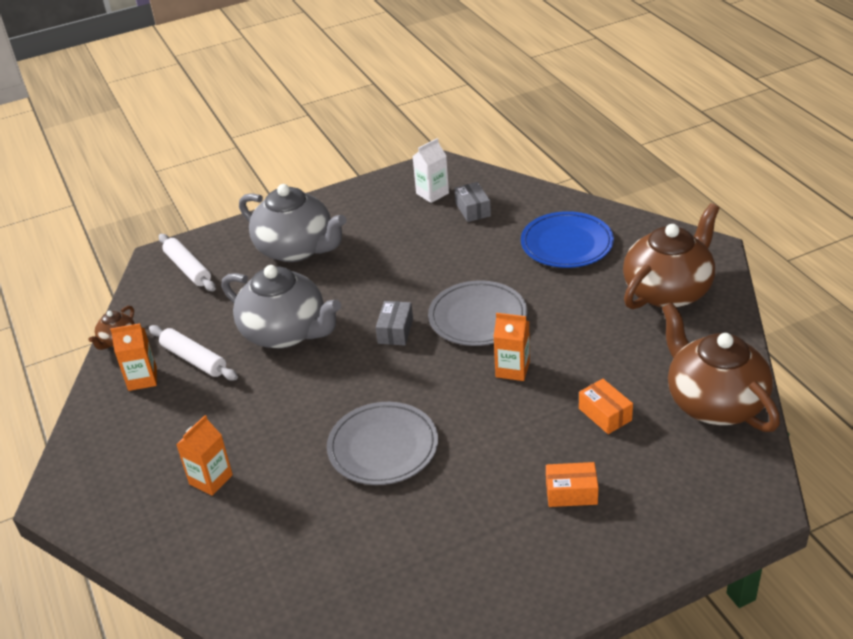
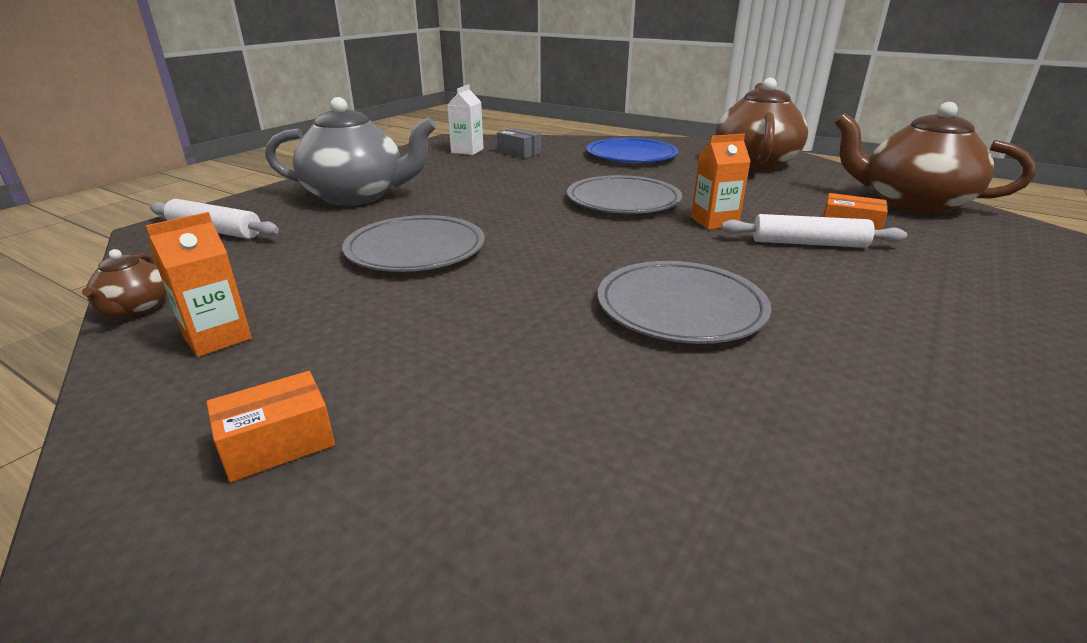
camera: 35 degrees left, 10 degrees down
(194, 359) = (297, 298): white rolling pin -> white rolling pin (808, 243)
(211, 479) = (469, 420): orange carton -> none
(286, 332) = (415, 250): grey teapot -> grey plate
(395, 331) = (552, 223): grey box -> none
(571, 493) = (938, 285): orange box -> orange box (278, 443)

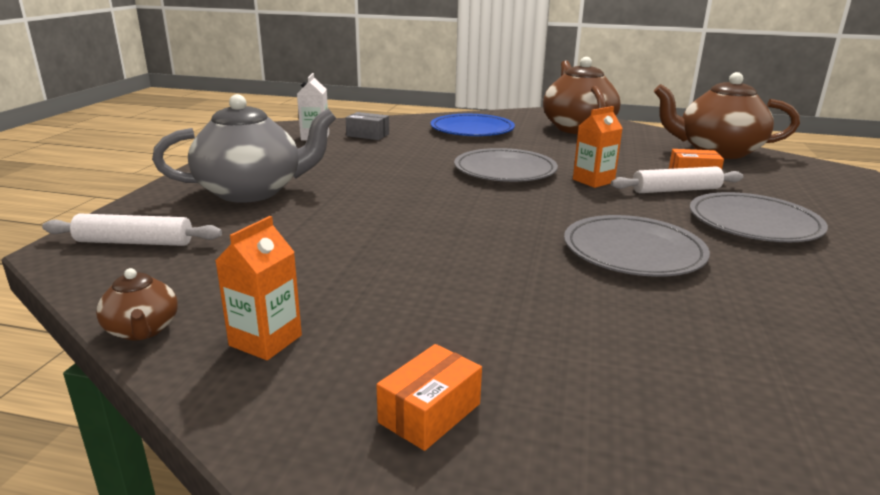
camera: 20 degrees left, 5 degrees down
(415, 250) = (368, 234): grey plate -> grey plate (754, 223)

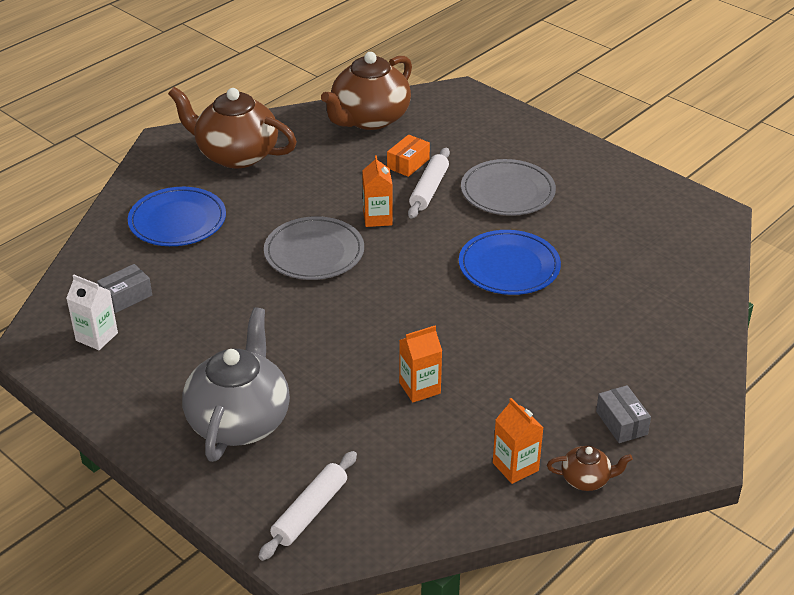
camera: 60 degrees left, 15 degrees up
(142, 330) = (467, 520): brown teapot -> brown teapot (586, 479)
(365, 251) = (419, 388): none -> orange carton
(430, 413) = (621, 423): orange box -> grey box
(633, 251) = (509, 267): grey plate -> blue plate

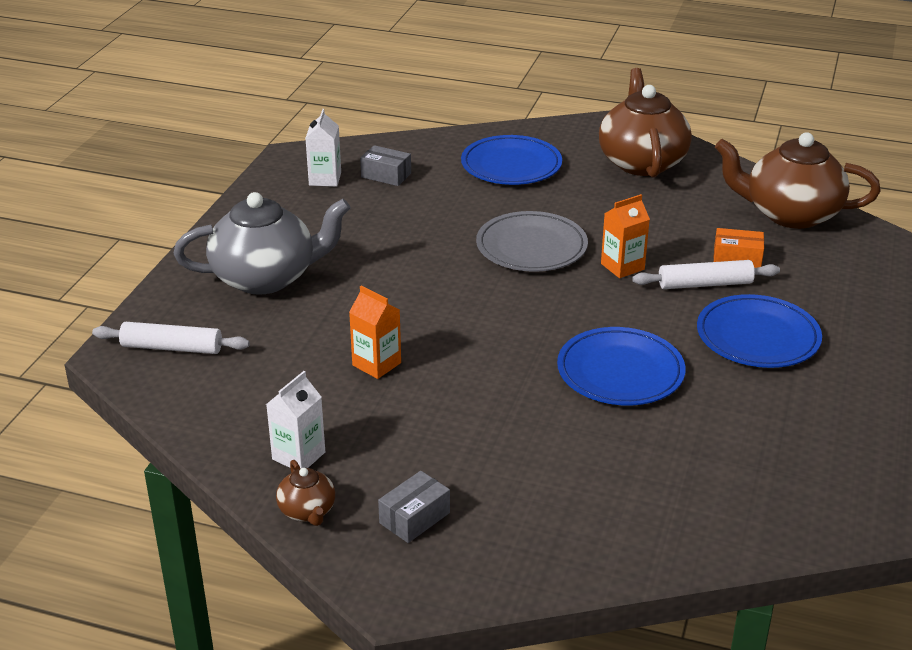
camera: 65 degrees right, 5 degrees down
(507, 192) = (757, 337): grey plate -> blue plate
(515, 467) = (298, 456): orange carton -> white carton

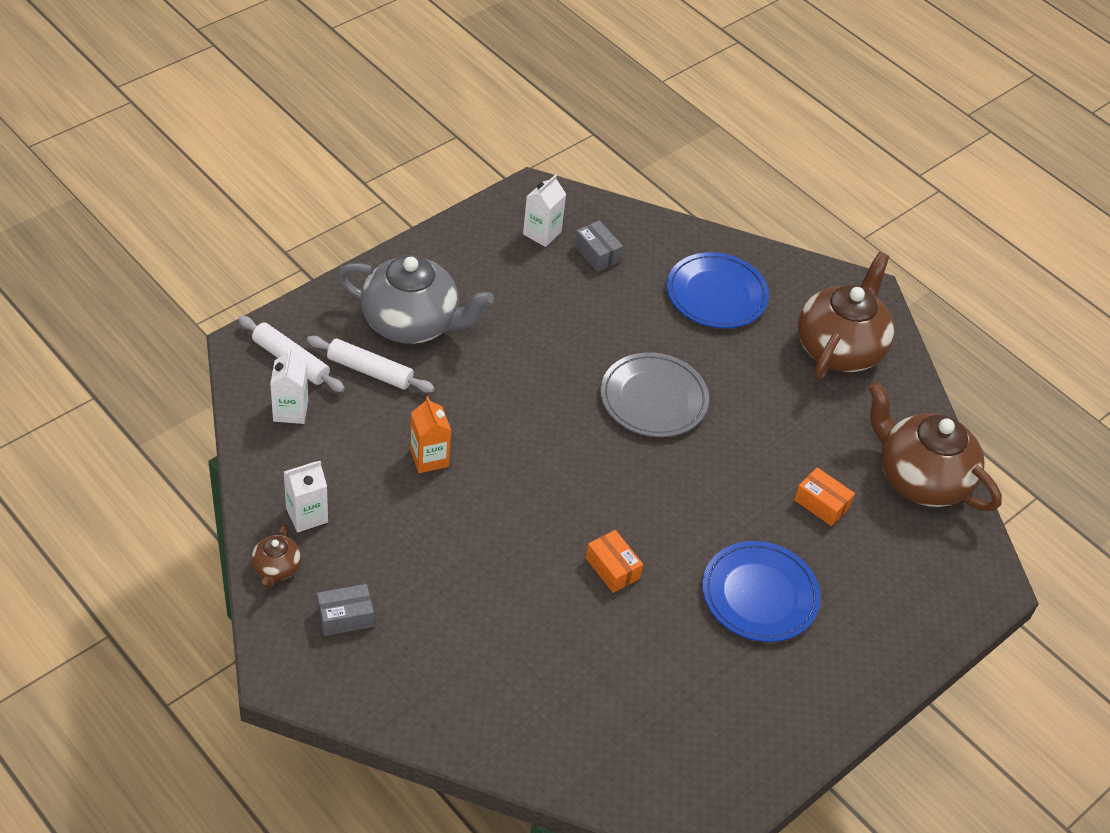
camera: 25 degrees right, 15 degrees up
(206, 384) = (290, 411): none -> white carton
(620, 372) = (612, 568): blue plate -> orange box
(622, 266) = (712, 460): orange carton -> none
(705, 284) = (767, 516): white rolling pin -> white rolling pin (370, 371)

